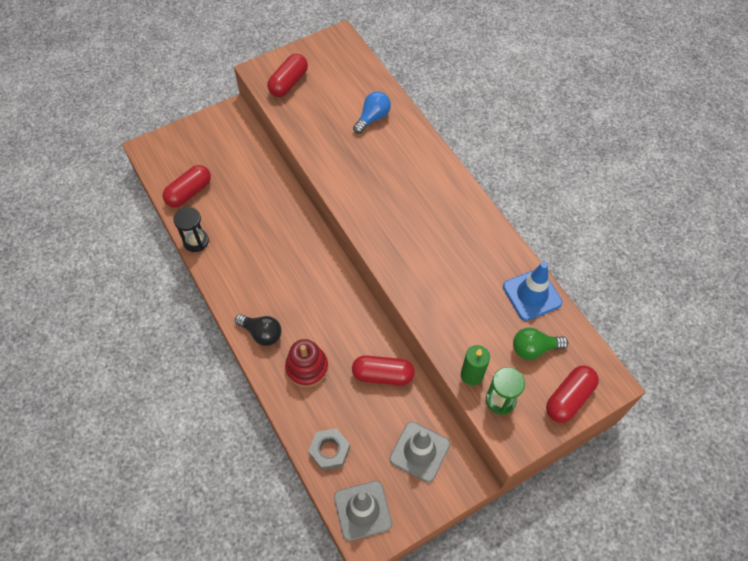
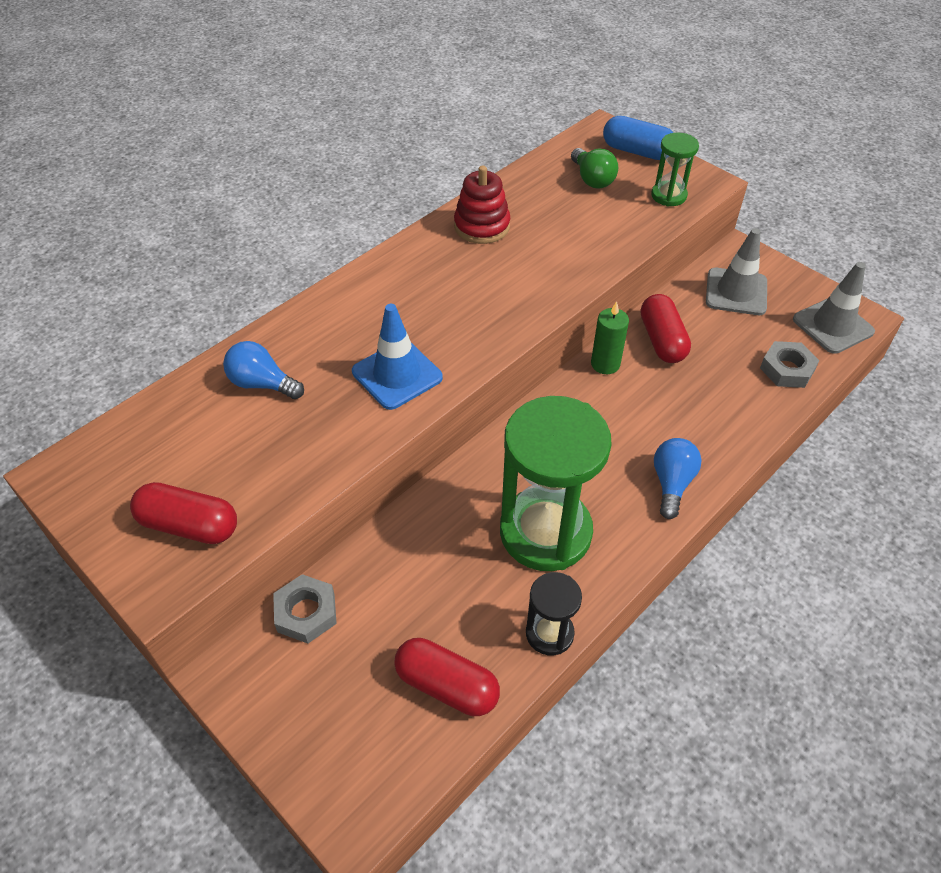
camera: 105 degrees left, 10 degrees down
(251, 144) = (306, 612): none -> grey nut
(255, 256) = (545, 532): none -> green hourglass
(262, 333) = (671, 483): black light bulb -> blue light bulb
(307, 367) = (694, 418): red stacking toy -> red stacking toy (482, 226)
(471, 375) = (652, 220): green candle -> green candle (605, 364)
(532, 295) = (522, 188): blue traffic cone -> blue traffic cone (397, 375)
(569, 398) = (637, 151): red capsule -> blue capsule

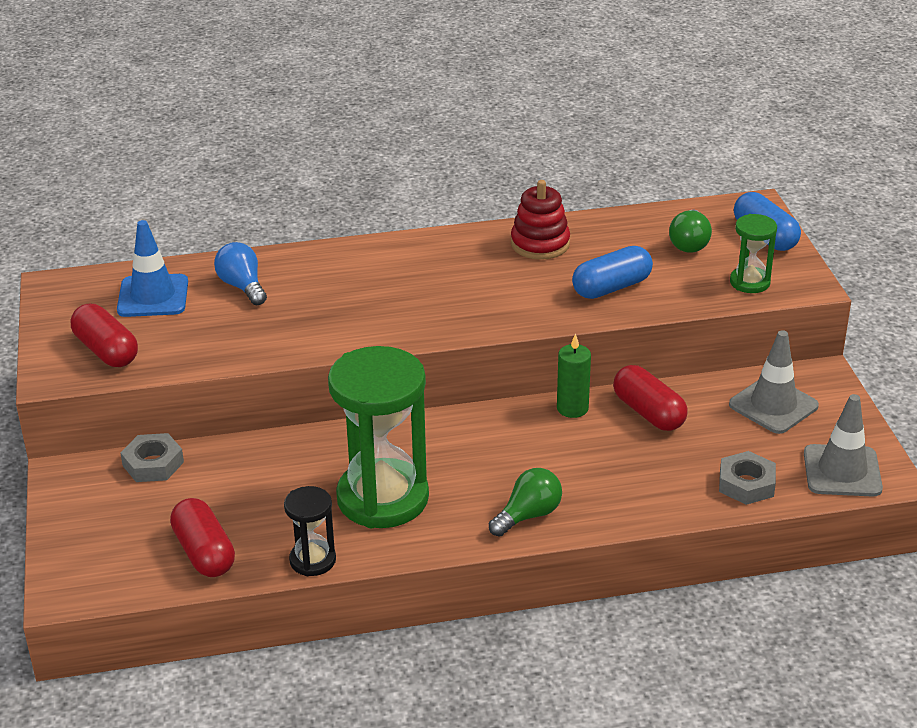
camera: 35 degrees right, 15 degrees down
(397, 375) = (348, 320): blue traffic cone -> blue traffic cone (153, 296)
(577, 243) = (611, 287): none -> blue capsule
(662, 340) = (648, 413): red capsule -> red capsule turned 60 degrees counterclockwise
(671, 483) = (528, 515): blue light bulb -> green light bulb

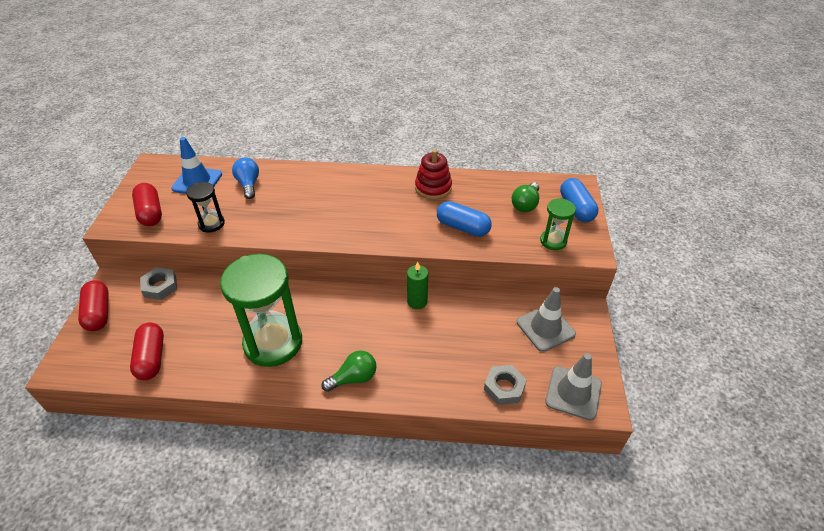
camera: 15 degrees right, 10 degrees up
(312, 560) = (209, 380): black hourglass -> black hourglass (211, 224)
(611, 287) = (463, 227): blue capsule -> blue capsule turned 45 degrees clockwise
(648, 413) = (463, 315): red capsule -> red capsule (98, 313)

